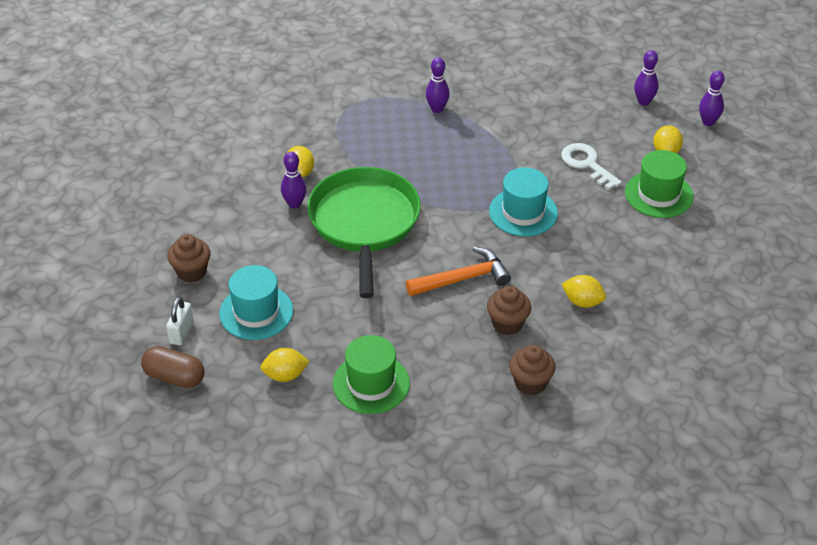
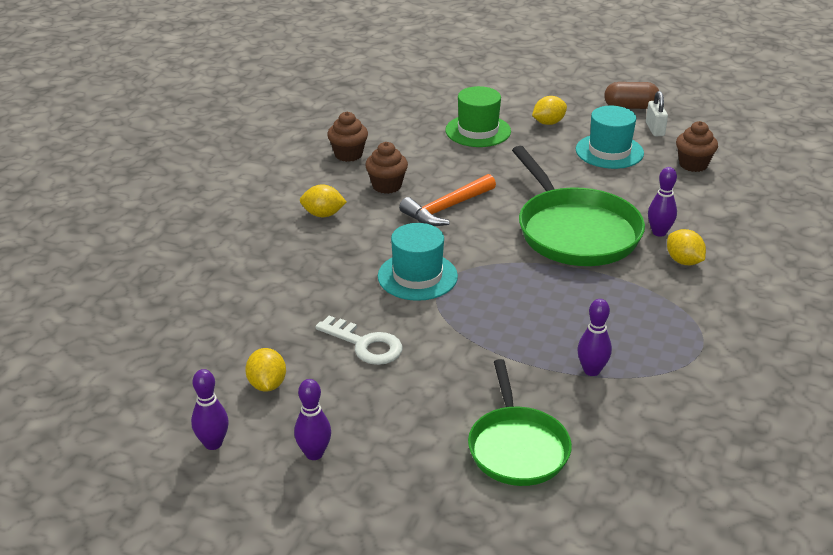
camera: 160 degrees right, 10 degrees down
(515, 76) = (517, 448): none -> green pan
(658, 194) = (267, 329): green hat -> none

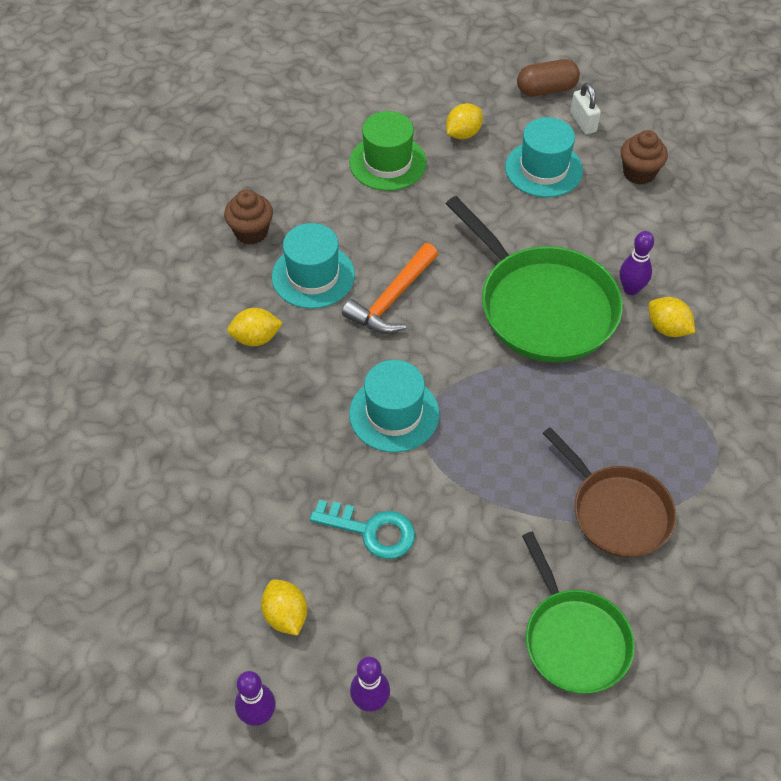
camera: 15 degrees left, 20 degrees up
(365, 344) = (371, 531): white key -> turquoise key
(387, 186) = (313, 276): brown cupcake -> turquoise hat
(591, 370) = (617, 512): purple bowling pin -> brown pan

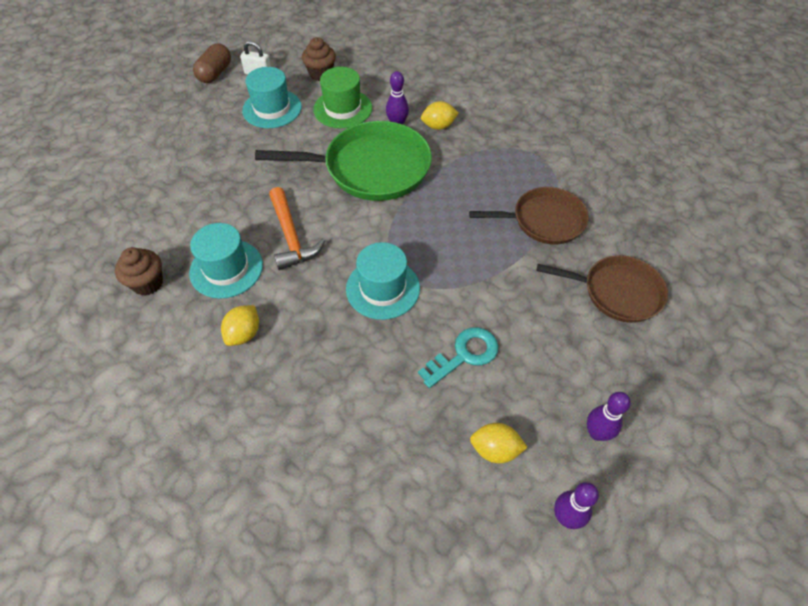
camera: 55 degrees left, 0 degrees up
(387, 162) = (179, 175): green hat -> green hat (342, 109)
(463, 133) = (201, 127): yellow lemon -> none
(574, 639) = (617, 292): green pan -> brown pan

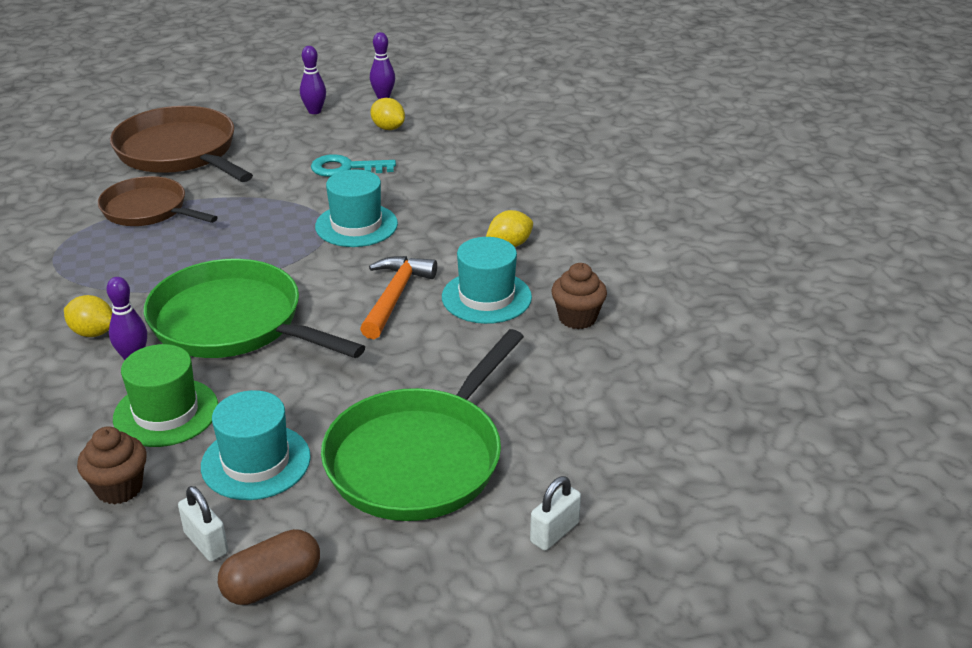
camera: 145 degrees left, 20 degrees down
(97, 142) = (554, 532): none -> white padlock
(190, 145) = (419, 458): none -> green pan
(617, 292) = (179, 152): brown pan -> brown pan, size x1.55

